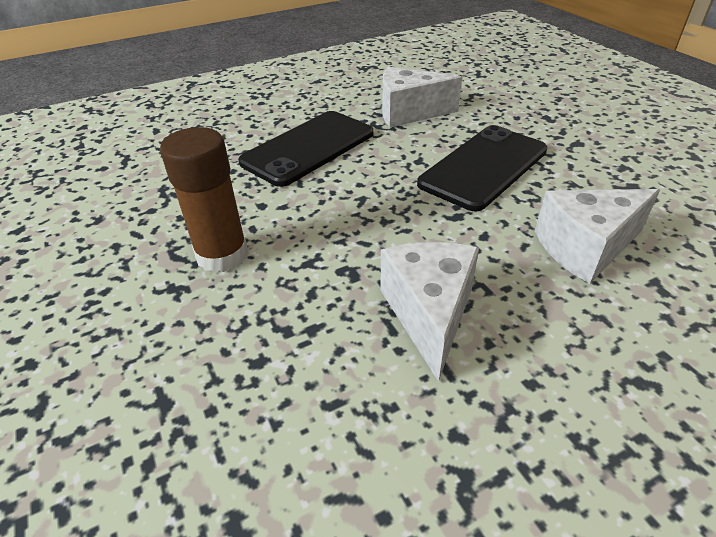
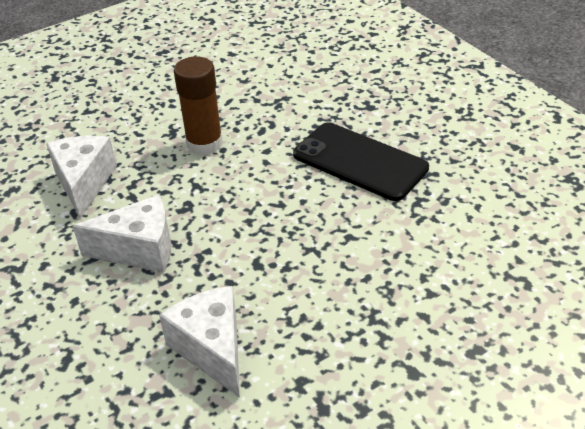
camera: 85 degrees right, 0 degrees up
(409, 113) = (452, 224): white cheese -> white cheese (84, 183)
(483, 167) = (343, 284): black phone -> none

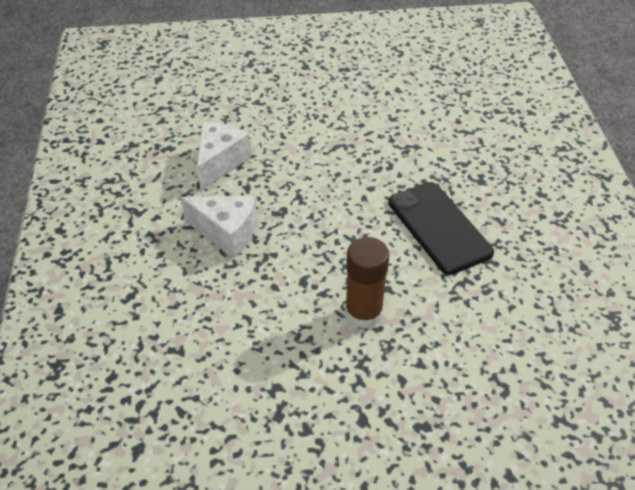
camera: 25 degrees right, 5 degrees up
(204, 144) = (326, 163): brown glue stick -> brown glue stick (363, 313)
(212, 349) = (230, 333): white cheese -> none

